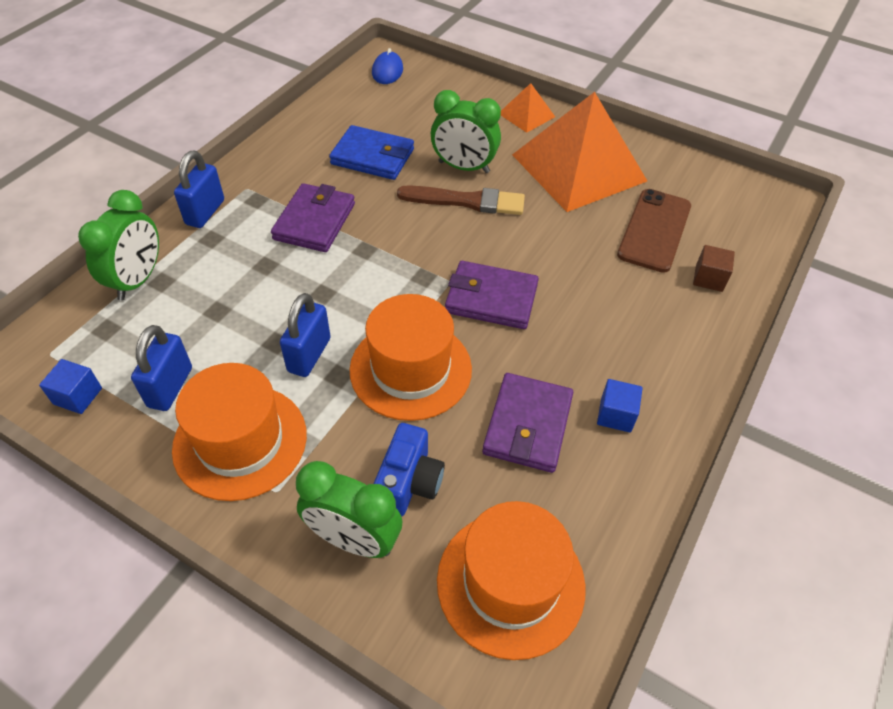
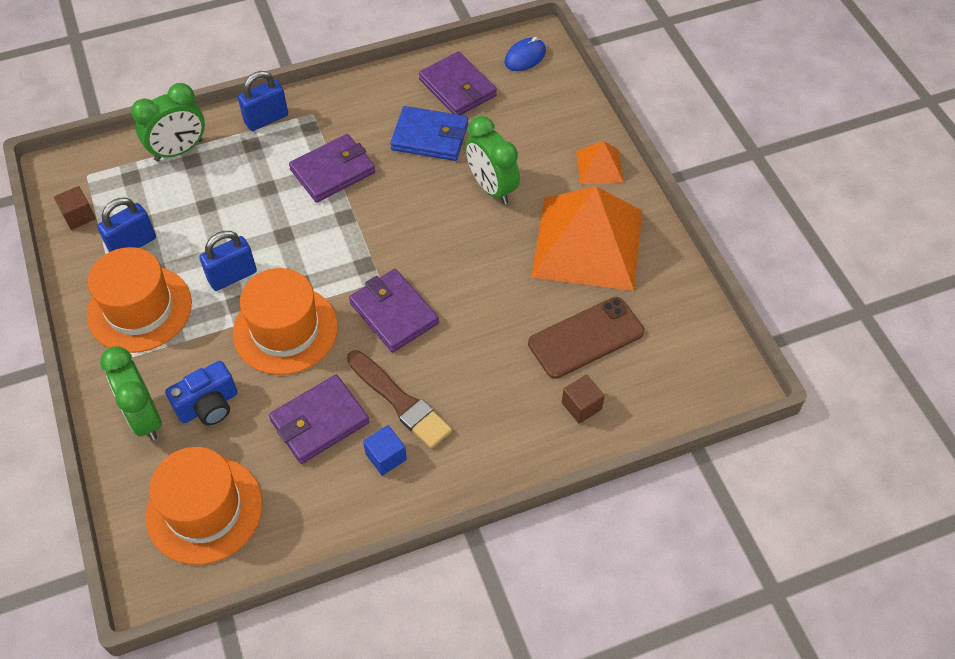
camera: 40 degrees right, 5 degrees up
(78, 396) = (79, 216): blue cube -> brown cube
(356, 113) = (457, 88): none -> purple wallet
(372, 157) = (430, 137): blue wallet -> blue wallet turned 45 degrees counterclockwise
(466, 201) = (461, 220): brown brush -> brown brush (400, 401)

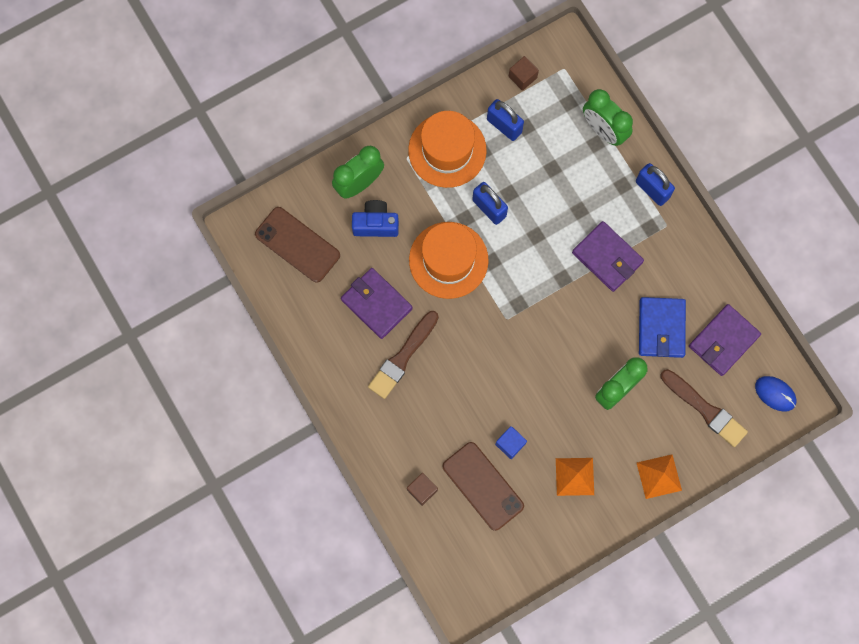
camera: 80 degrees right, 20 degrees up
(204, 509) = (297, 245): orange hat -> brown phone
(208, 406) = (376, 224): blue camera -> blue camera turned 135 degrees clockwise
(386, 457) = (357, 357): blue cube -> blue cube (510, 444)
(394, 313) = (478, 336): purple wallet -> none
(530, 115) = (705, 409): none -> brown brush
(588, 243) = (574, 476): orange pyramid -> orange pyramid, size x0.45

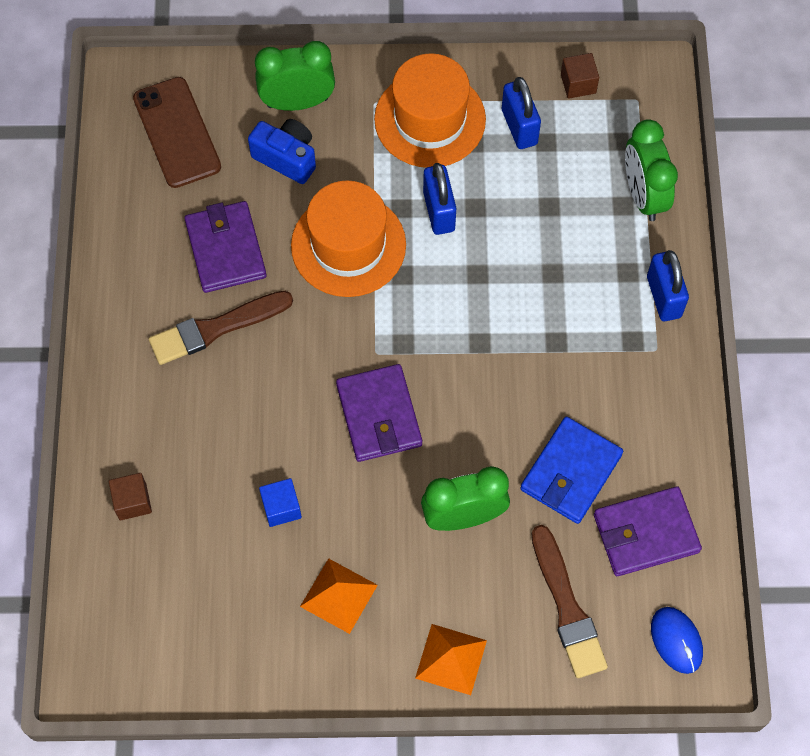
camera: 30 degrees right, 10 degrees down
(483, 486) = (212, 540): brown phone -> none
(607, 257) = (553, 347): purple wallet -> purple wallet (379, 415)

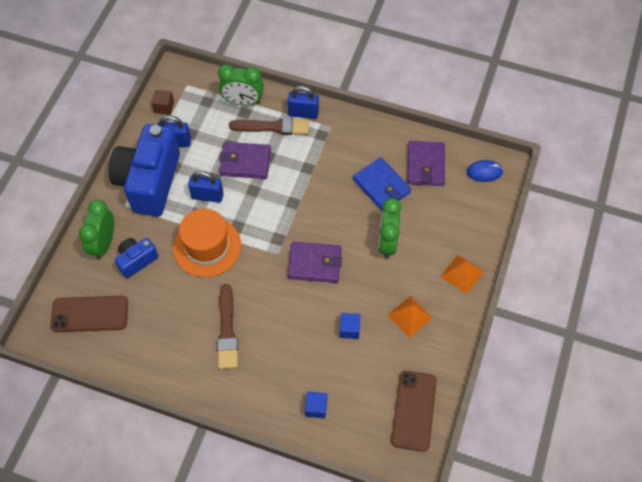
camera: 70 degrees left, 5 degrees down
(132, 501) = (316, 407): brown cube -> blue cube
(175, 652) = (413, 410): none -> brown phone
(226, 249) = (179, 310): purple wallet -> purple wallet (245, 162)
(430, 119) = (149, 182): orange hat -> blue camera
(567, 607) = (452, 212): brown brush -> brown brush (273, 127)

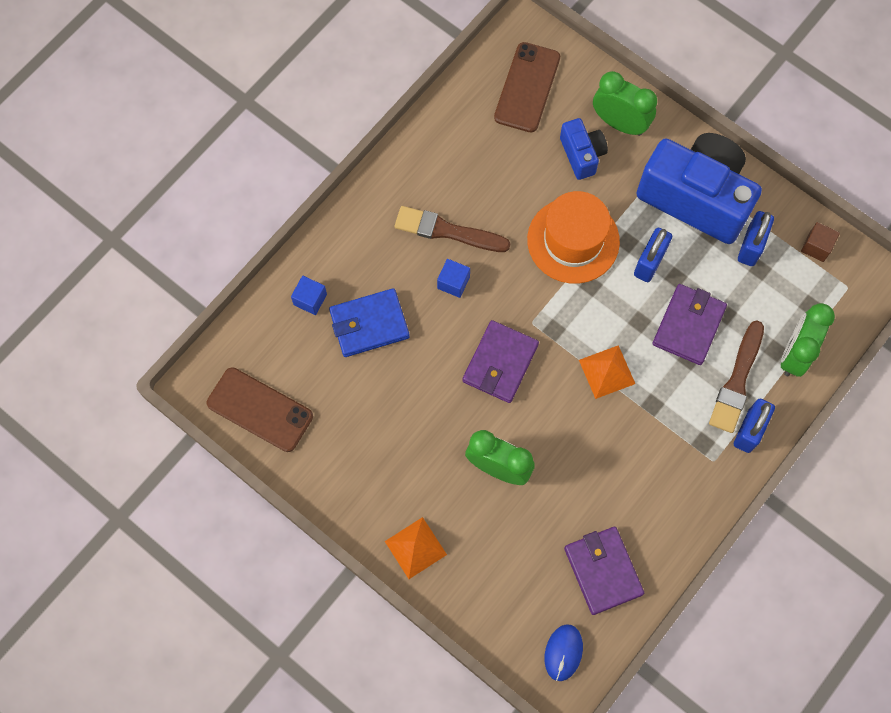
camera: 110 degrees right, 10 degrees up
(349, 329) = (393, 373): blue cube -> blue cube (453, 282)
(381, 186) = (589, 494): blue wallet -> blue wallet (369, 324)
(409, 316) = (382, 454): orange pyramid -> orange pyramid (606, 371)
(425, 165) = (603, 571): purple wallet -> purple wallet turned 45 degrees clockwise

